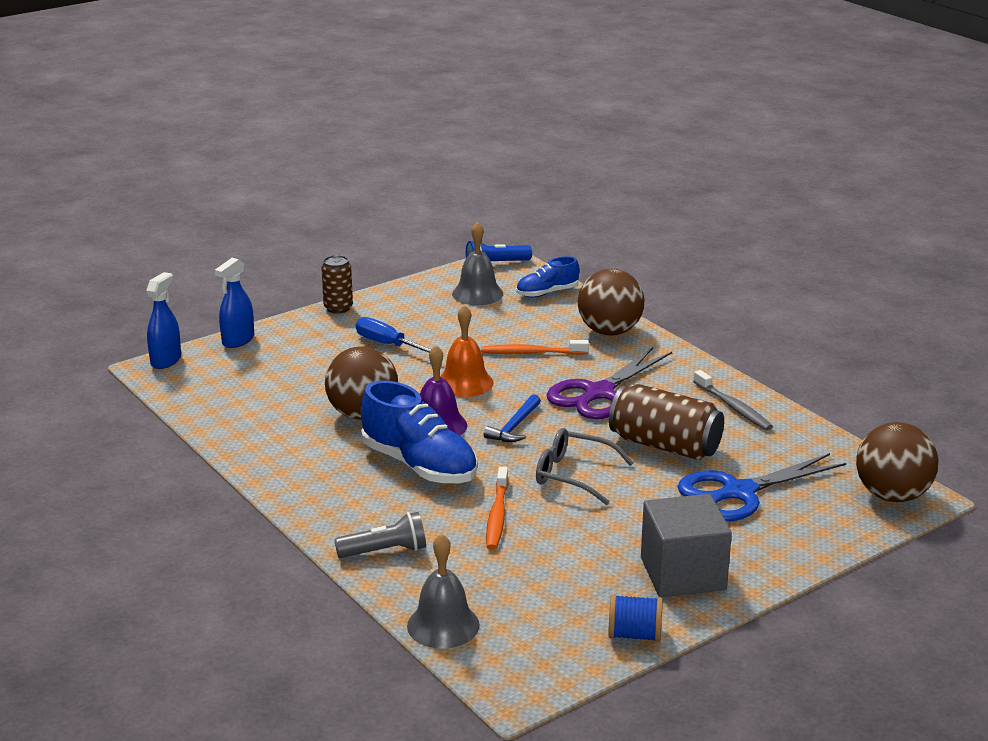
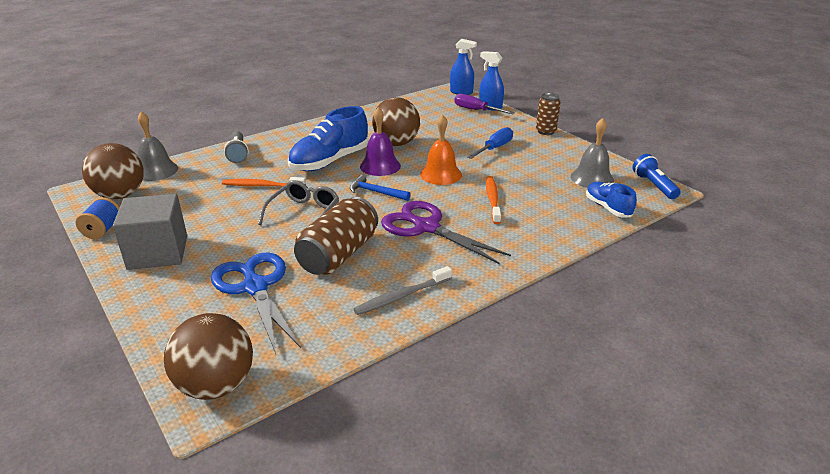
camera: 90 degrees right, 5 degrees up
(249, 351) = (476, 110): none -> purple screwdriver
(609, 331) = (541, 236): brown ball -> brown ball (120, 195)

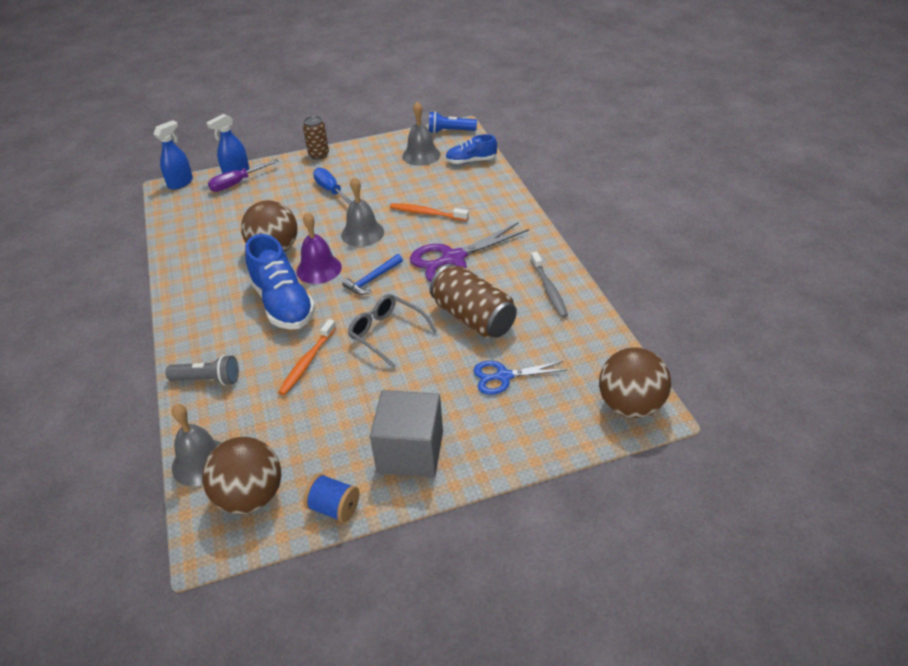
camera: 70 degrees left, 10 degrees up
(255, 287) = (503, 376): blue scissors -> blue scissors, size x0.62
(441, 174) = (362, 233): orange bell -> grey bell

